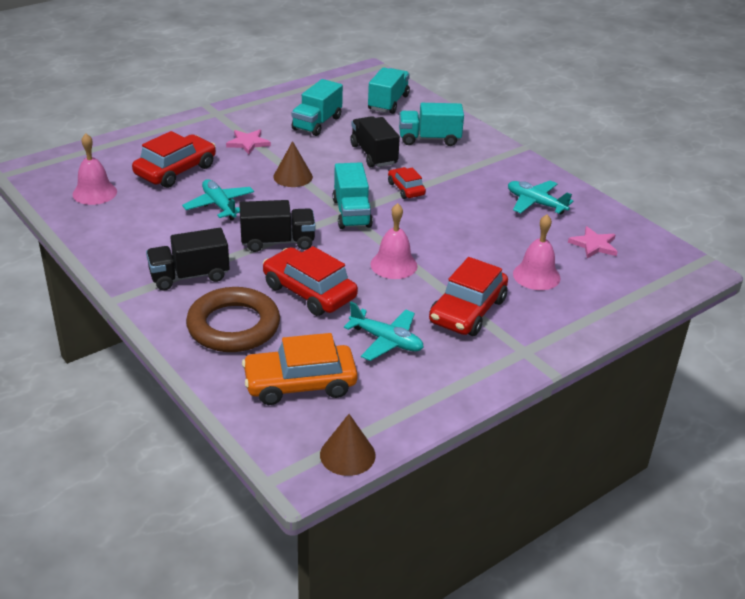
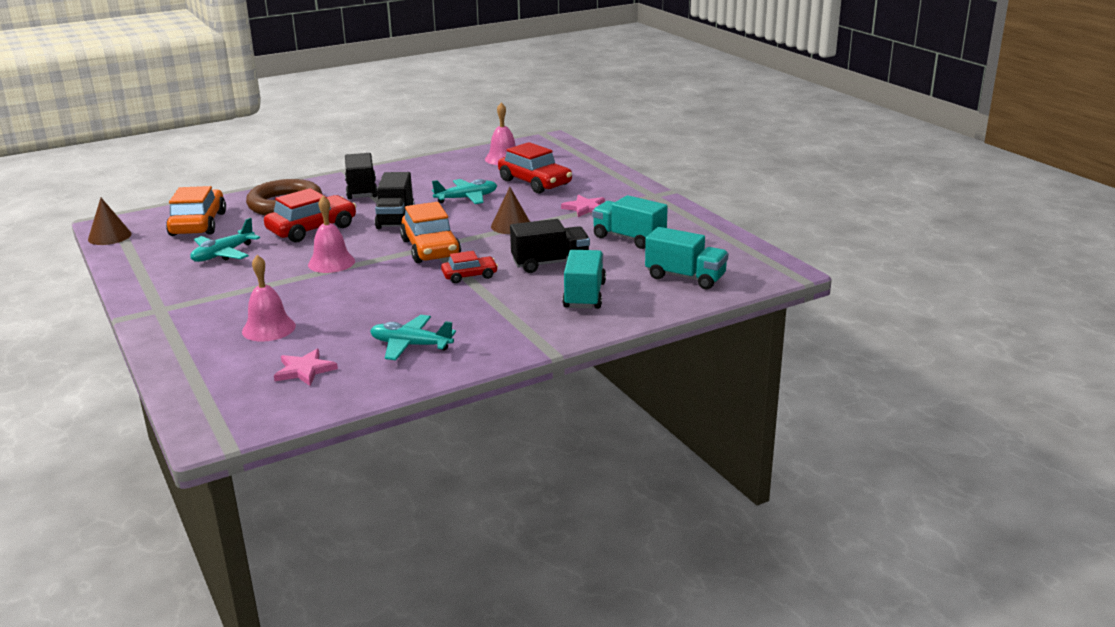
camera: 100 degrees right, 10 degrees down
(351, 213) = (430, 248): turquoise truck -> orange car
(467, 311) = (237, 289): red car -> none
(535, 203) = (411, 345): turquoise plane -> turquoise plane turned 120 degrees counterclockwise

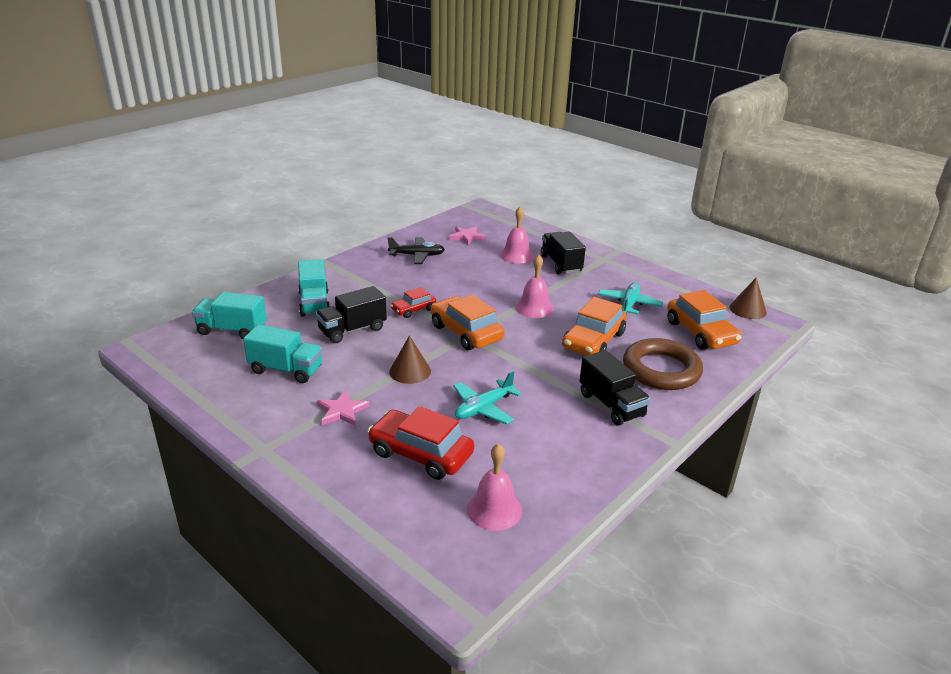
camera: 160 degrees right, 5 degrees up
(312, 229) = (593, 341): red car -> orange car
(395, 219) = (531, 365): black truck -> black truck (561, 264)
(411, 345) = (417, 256): turquoise plane -> black plane

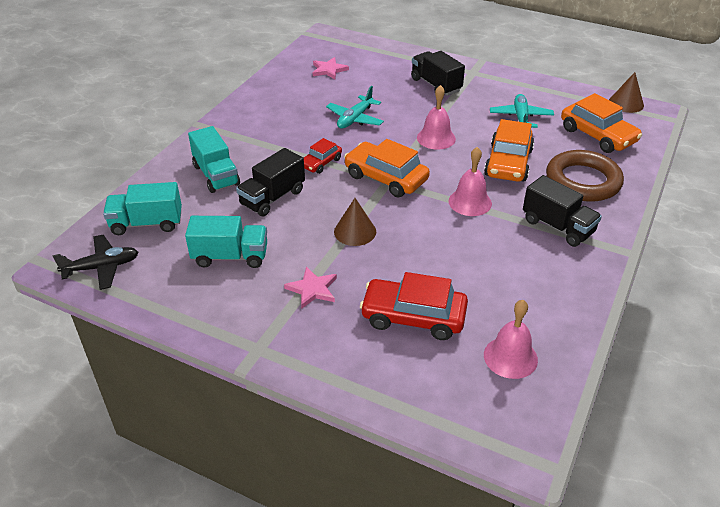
camera: 15 degrees left, 10 degrees up
(417, 256) = (291, 101): black plane -> black plane (102, 267)
(483, 408) = (446, 256): turquoise plane -> turquoise plane (355, 119)
(516, 255) = (389, 83): pink bell -> pink bell (470, 202)

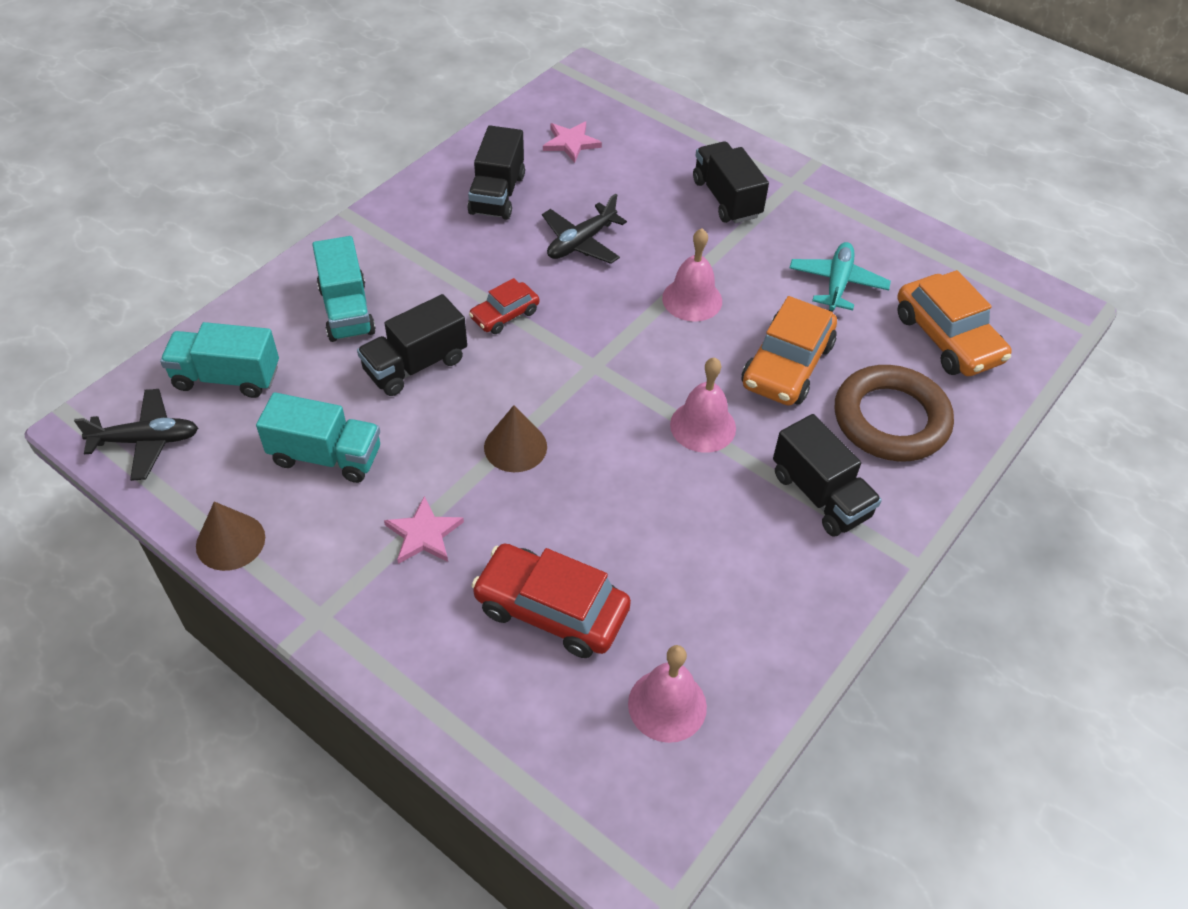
camera: 10 degrees right, 10 degrees up
(292, 101) = (497, 194): none -> black truck
(355, 119) = (581, 242): turquoise plane -> black plane
(386, 178) = (592, 359): orange car -> none
(626, 103) = (1017, 283): brown cone -> brown cone (230, 541)

